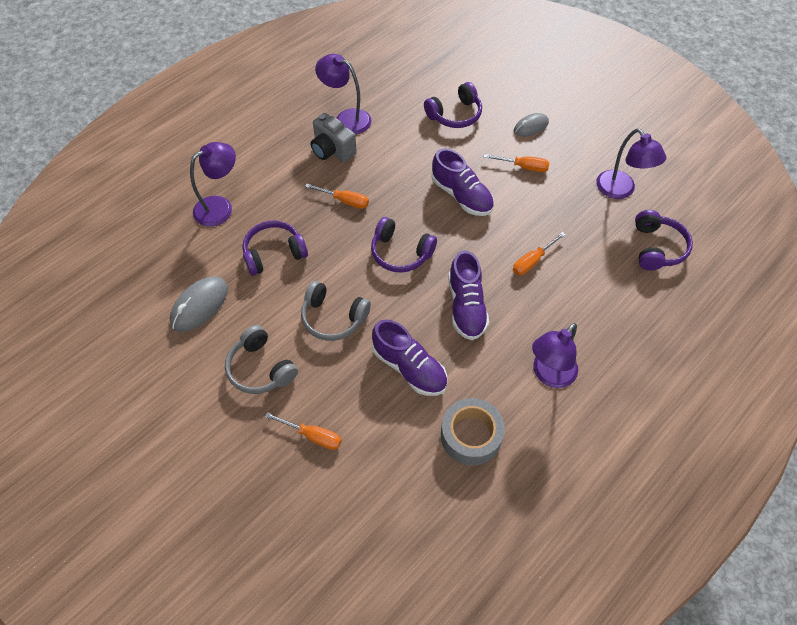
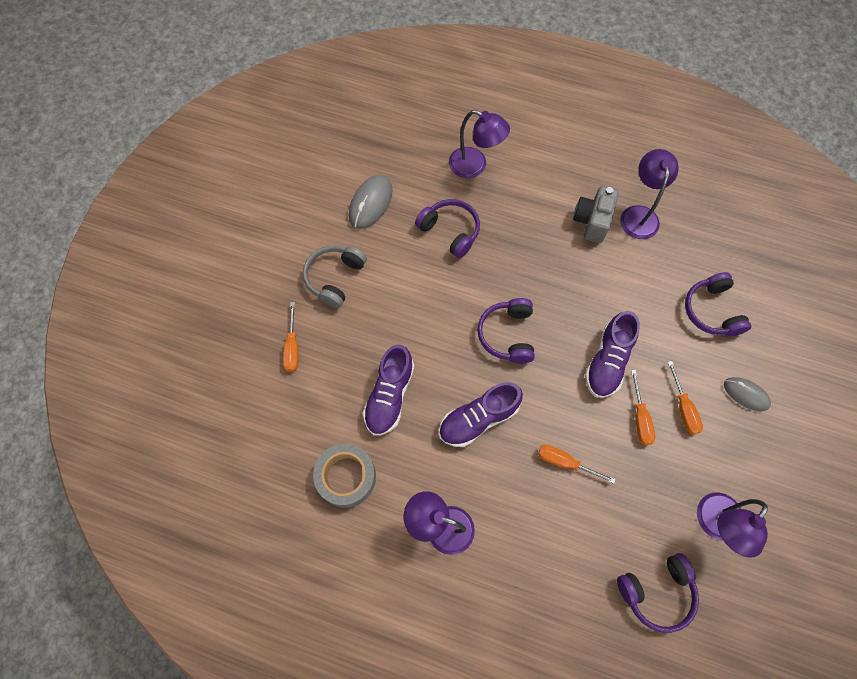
camera: 65 degrees right, 10 degrees up
(199, 305) = (370, 203): grey mouse -> grey mouse turned 75 degrees counterclockwise
(333, 318) = (409, 310): grey headphones -> none
(345, 201) = (539, 260): orange screwdriver -> orange screwdriver (640, 418)
(455, 114) = (711, 311): purple headphones -> purple headphones turned 45 degrees clockwise

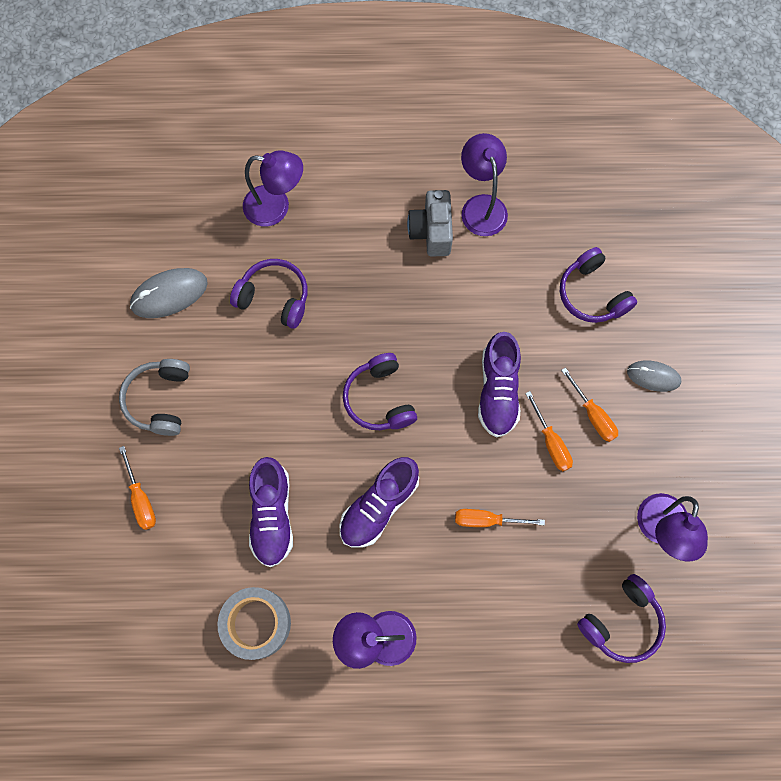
camera: 20 degrees left, 5 degrees up
(370, 203) = (169, 294): grey mouse -> grey mouse turned 60 degrees clockwise

